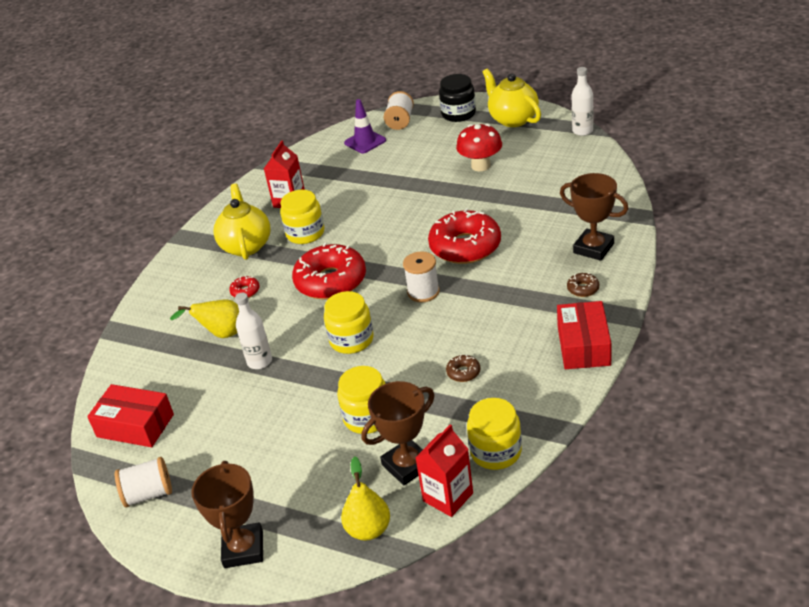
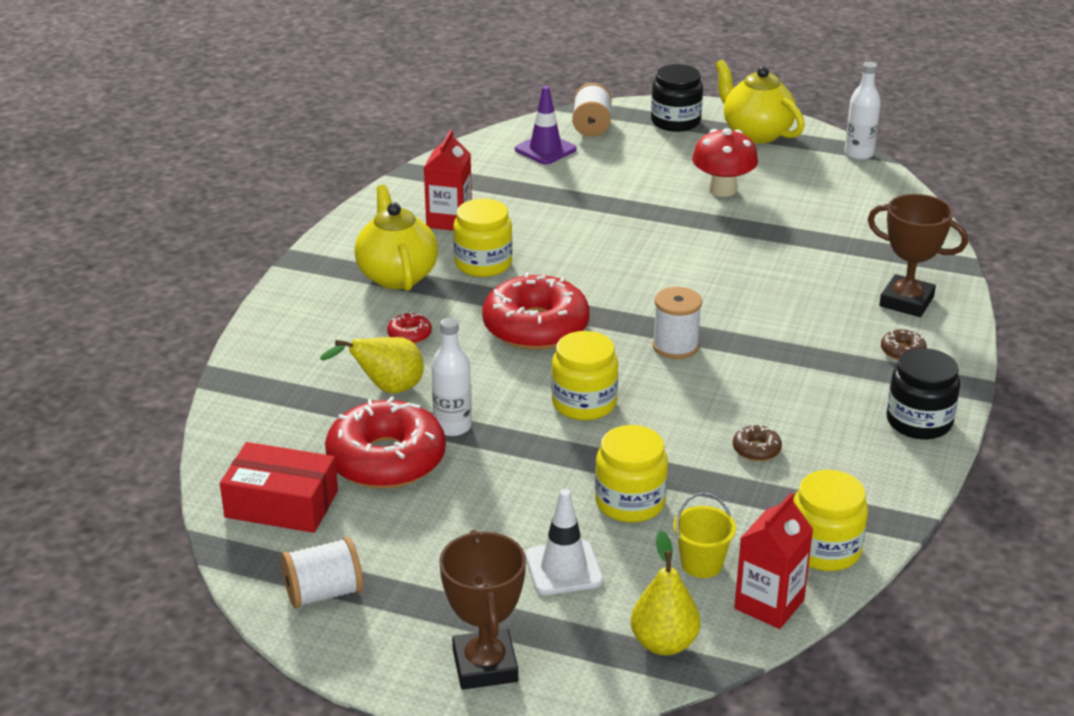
camera: 10 degrees left, 5 degrees down
(312, 471) = (563, 568): none -> white traffic cone
(407, 465) = (701, 564): brown trophy -> yellow bucket
(465, 246) = (723, 291): red donut -> red donut (386, 460)
(583, 345) = (919, 422): red box -> black jar

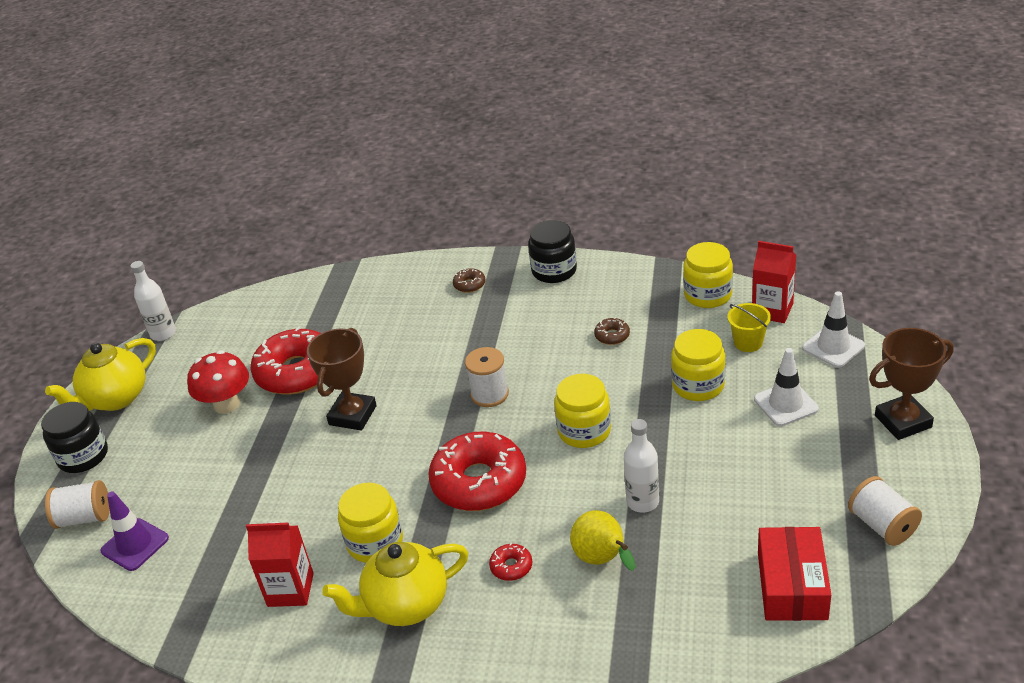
camera: 95 degrees left, 5 degrees up
(386, 460) = (704, 533): red donut -> red donut (296, 372)
(664, 643) = (833, 347): yellow pear -> white traffic cone
(906, 301) = (402, 289): brown trophy -> brown trophy (352, 415)

